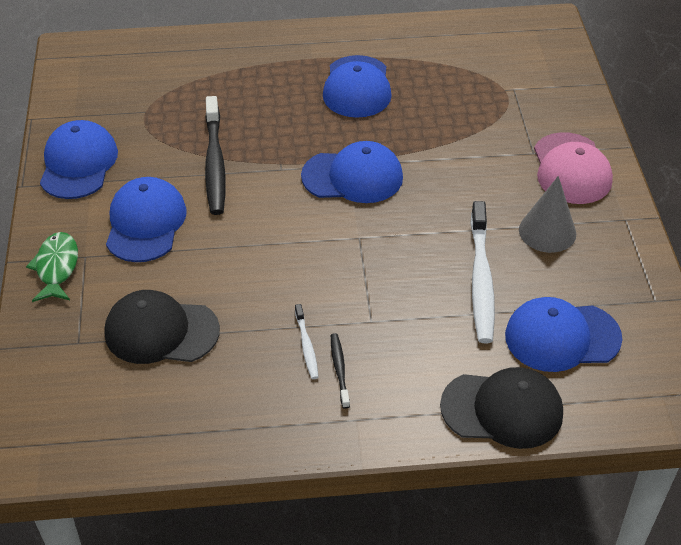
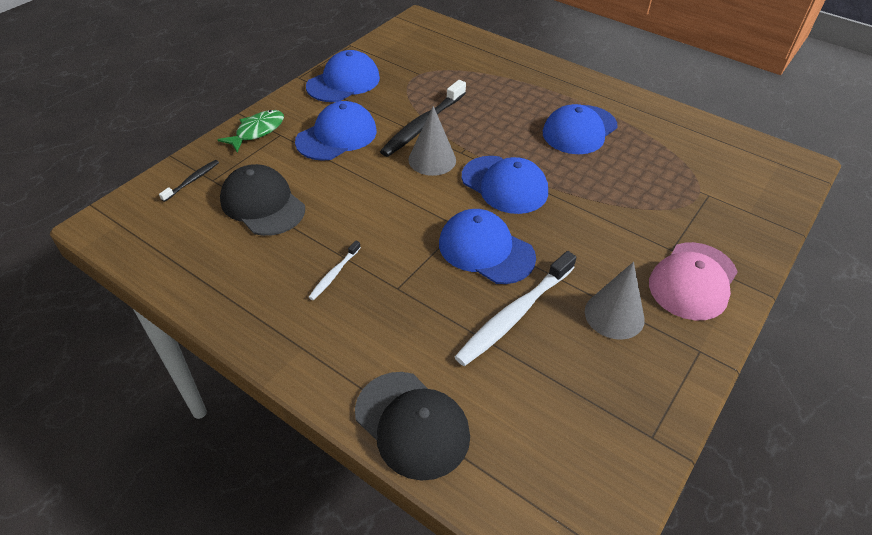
camera: 40 degrees right, 0 degrees up
(264, 192) = (432, 160): none -> grey cone
(339, 370) = (334, 305): black toothbrush -> black toothbrush (192, 181)
(562, 337) = (529, 405): blue cap -> blue cap (486, 250)

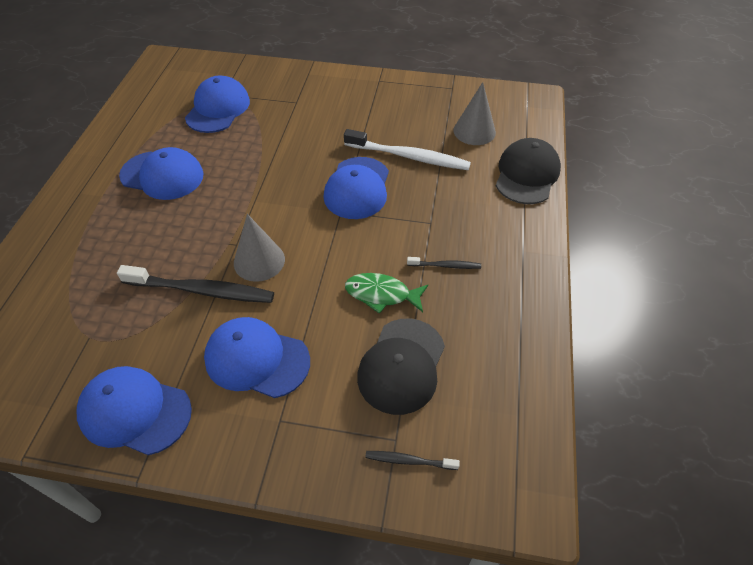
camera: 115 degrees left, 5 degrees up
(257, 131) = (285, 450): green fish -> green fish (381, 294)
(334, 274) = (445, 265): white toothbrush -> black toothbrush
(504, 185) = (270, 200): blue cap -> blue cap (218, 109)
(614, 315) = (376, 115): grey cone -> grey cone (474, 131)
(693, 281) = (321, 90): pink cap -> none

